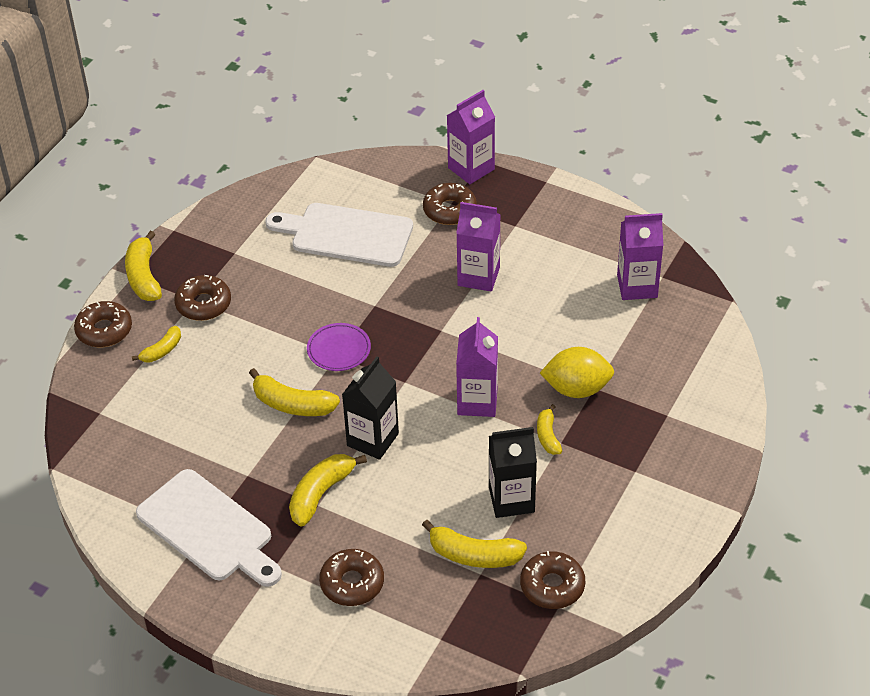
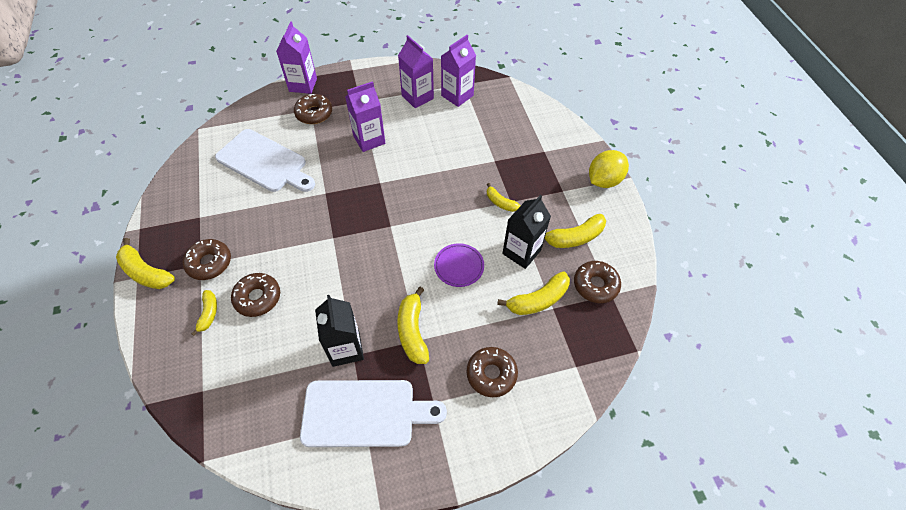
camera: 45 degrees left, 10 degrees up
(104, 330) = (149, 329): brown donut -> brown donut (258, 298)
(292, 404) = (335, 287): yellow banana -> yellow banana (574, 237)
(339, 350) = (330, 233): purple plate -> purple plate (459, 266)
(346, 234) = (264, 162): white cutting board -> white cutting board turned 120 degrees counterclockwise
(372, 439) = (408, 274): black carton -> black carton (346, 349)
(477, 402) = (443, 209): purple carton -> purple carton (417, 97)
(577, 389) = (486, 167): yellow lemon -> yellow lemon (604, 180)

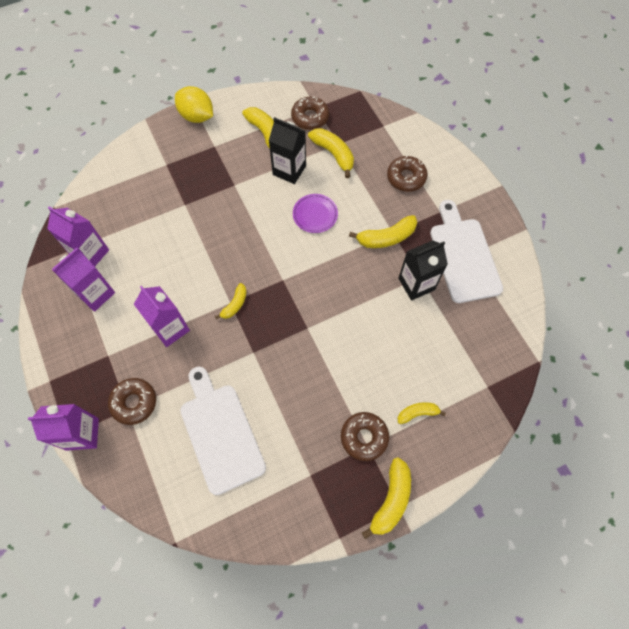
camera: 100 degrees left, 10 degrees up
(258, 298) = (389, 374): brown donut -> none
(264, 162) = (220, 433): white cutting board -> white cutting board turned 45 degrees counterclockwise
(500, 202) = (237, 193): yellow banana -> yellow banana (235, 304)

